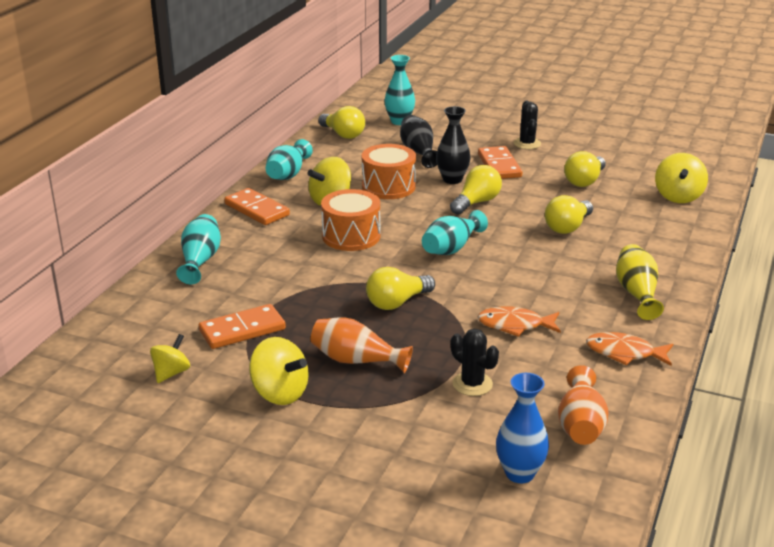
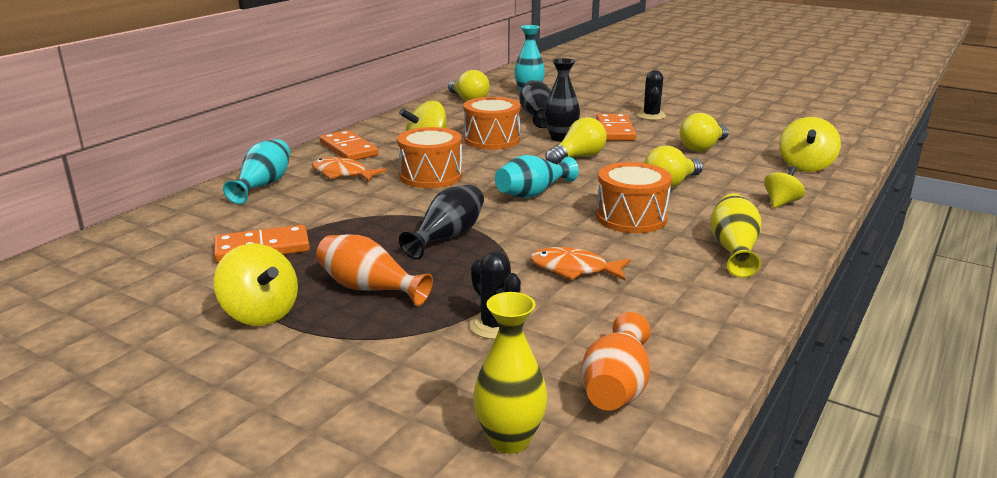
camera: 10 degrees right, 5 degrees down
(171, 373) = (156, 282): yellow spinning top -> yellow spinning top (781, 203)
(288, 174) = (397, 125): turquoise vase -> none
(397, 302) = (447, 237): yellow light bulb -> black vase
(519, 473) = (509, 440): blue vase -> yellow vase
(544, 267) = (631, 218): none -> orange drum
(624, 353) = (701, 310): orange fish -> orange fish (342, 174)

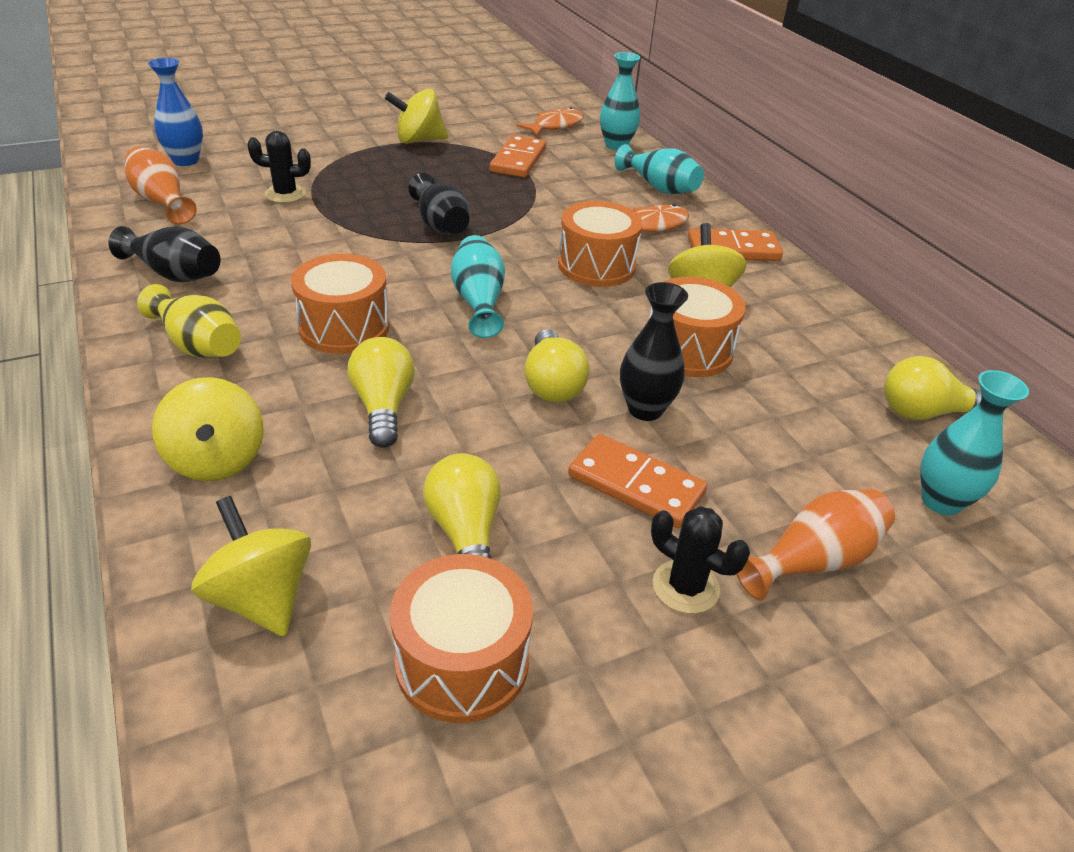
camera: 120 degrees right, 15 degrees up
(173, 219) = (616, 145): none -> turquoise vase
(369, 288) = (400, 174): orange vase -> orange vase (813, 560)
(509, 440) = (185, 160): yellow vase -> blue vase
(536, 116) = (780, 440): black vase -> black vase (175, 274)
(574, 269) = (303, 251): orange fish -> orange fish (555, 126)
(750, 134) = (462, 661): none -> orange drum
(781, 203) = (217, 460): yellow spinning top -> yellow spinning top, size x1.54

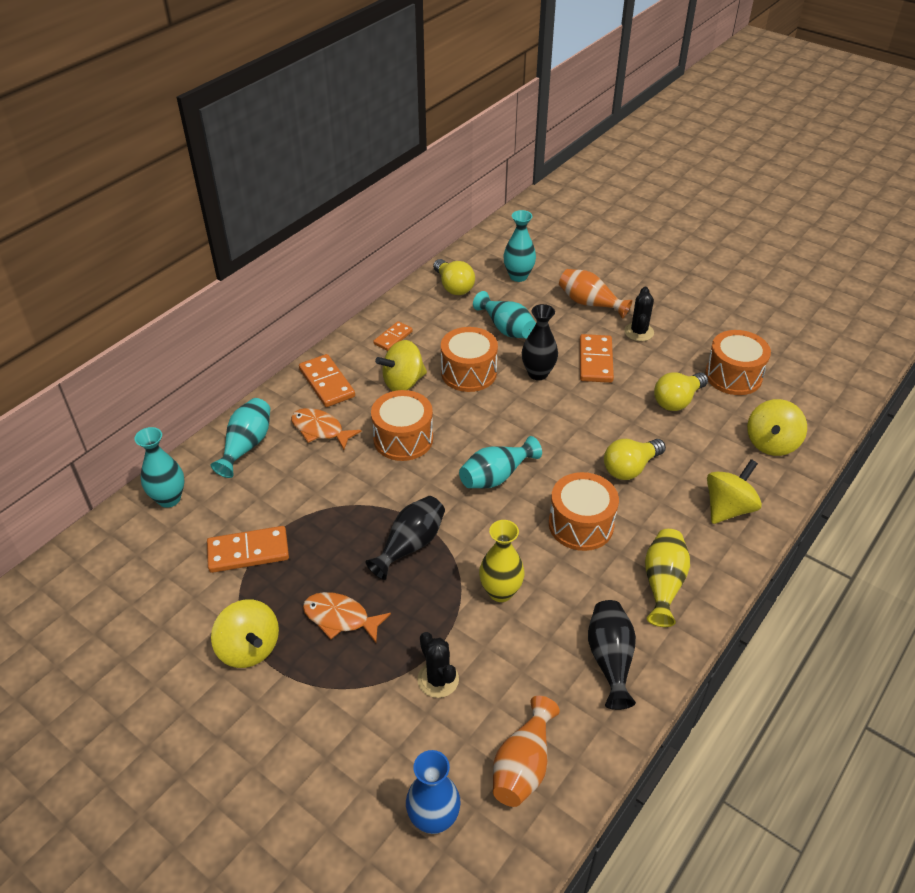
camera: 115 degrees left, 5 degrees up
(327, 249) = (500, 592): none -> yellow vase
(552, 384) = (549, 412): yellow light bulb -> none
(555, 126) = (143, 559): orange fish -> orange fish (340, 618)
(778, 423) = (506, 328): none -> turquoise vase
(804, 317) = (393, 338): none -> orange domino

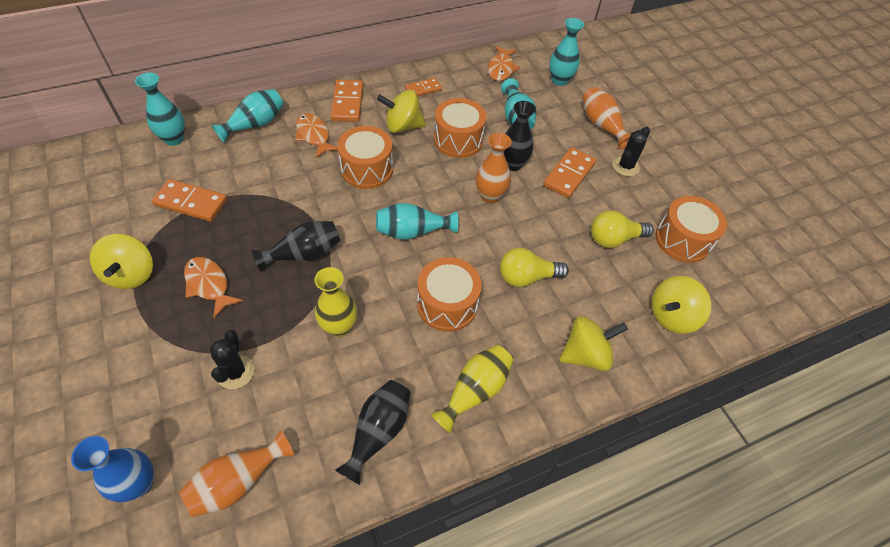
camera: 25 degrees right, 10 degrees up
(453, 286) = (501, 69): yellow light bulb -> orange fish
(541, 412) = (490, 196): none -> orange vase

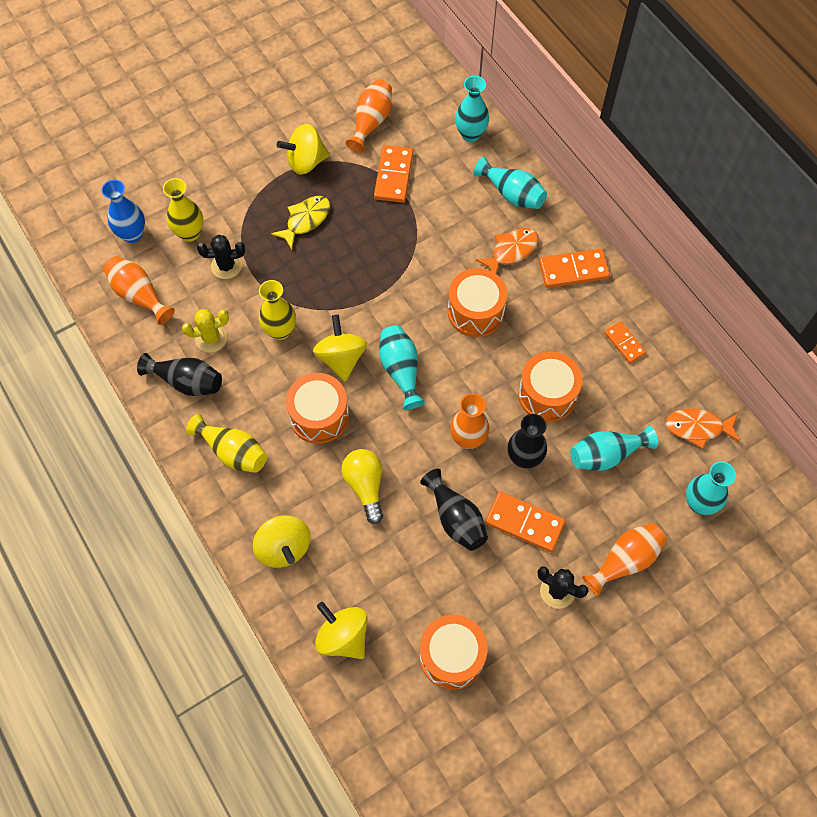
camera: 85 degrees right, 10 degrees up
(113, 210) = (371, 122): none -> orange vase
(170, 409) = (190, 233): none -> yellow vase
(209, 285) = (306, 220): orange fish -> yellow fish
(304, 254) = (353, 283): black vase -> black vase (456, 518)
(328, 399) = (211, 338): none -> yellow cactus
(402, 126) = (552, 333): yellow spinning top -> yellow spinning top (341, 358)
(614, 239) = (436, 576): yellow light bulb -> none

